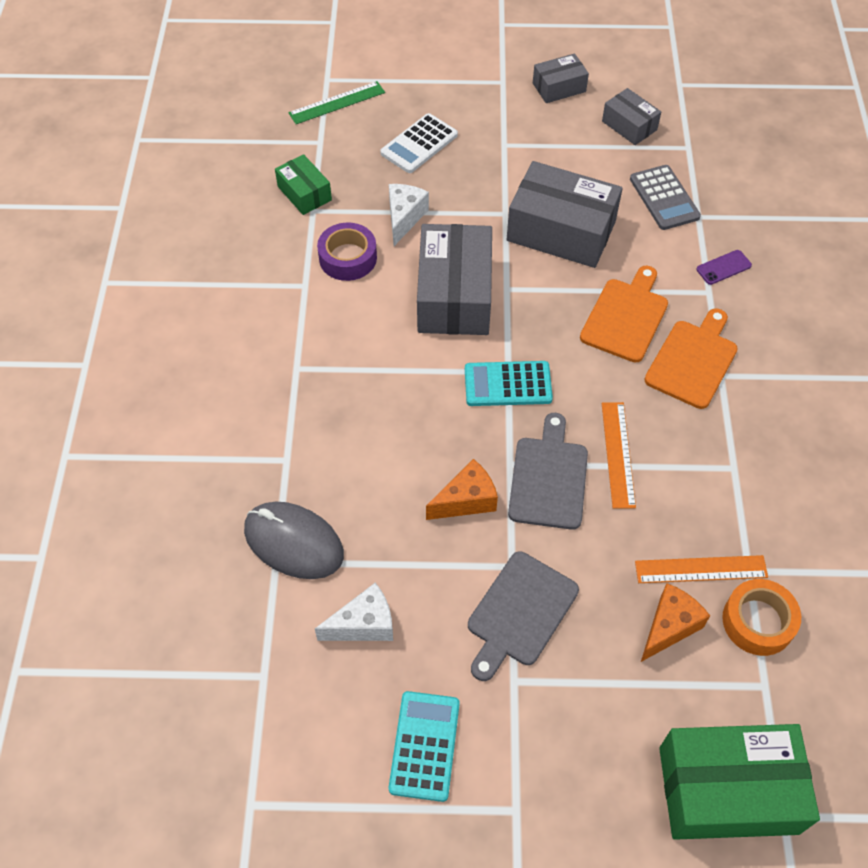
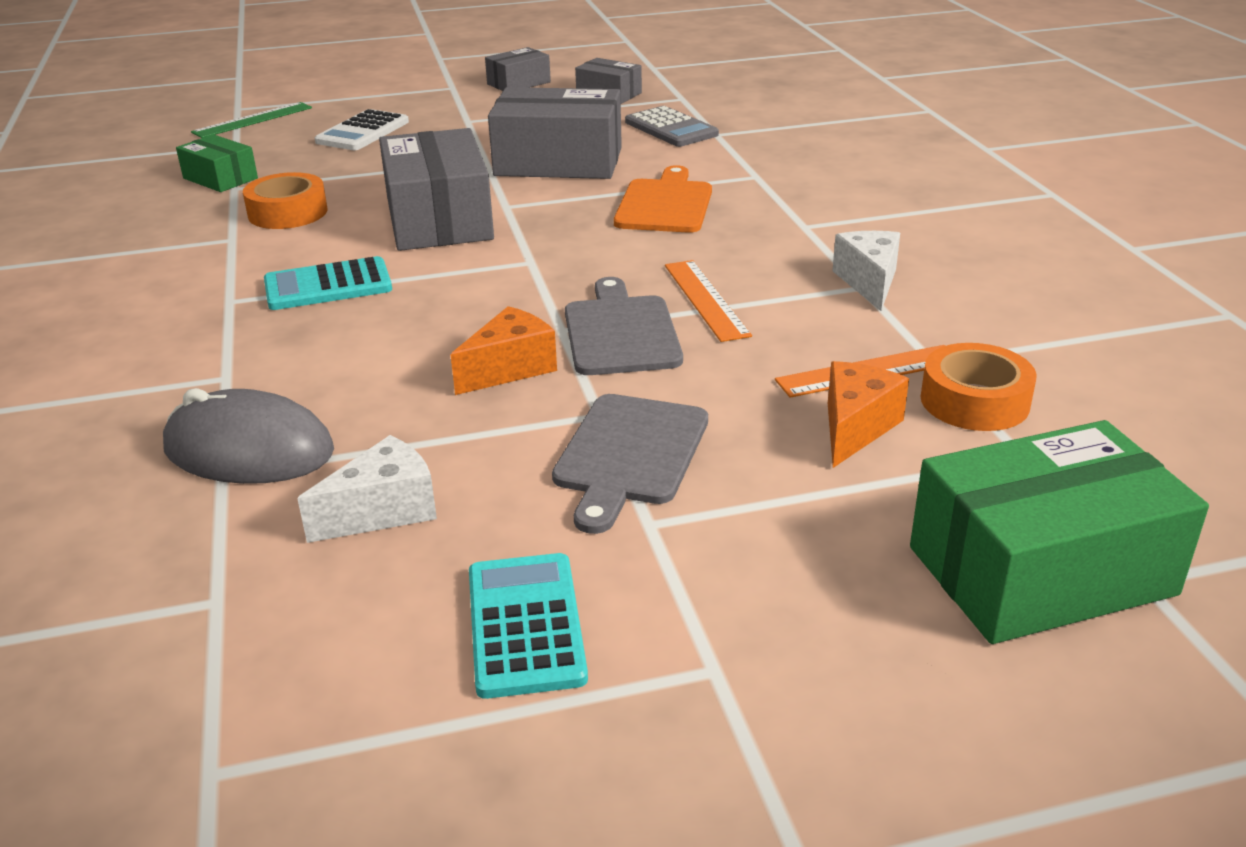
camera: 15 degrees left, 25 degrees down
(348, 258) = (288, 213): purple tape -> orange tape
(404, 218) = (357, 178): white cheese -> white cheese (869, 282)
(508, 384) = (534, 270): turquoise calculator -> turquoise calculator (328, 286)
(693, 361) = (764, 221): orange cutting board -> none
(723, 267) = (764, 159): purple phone -> none

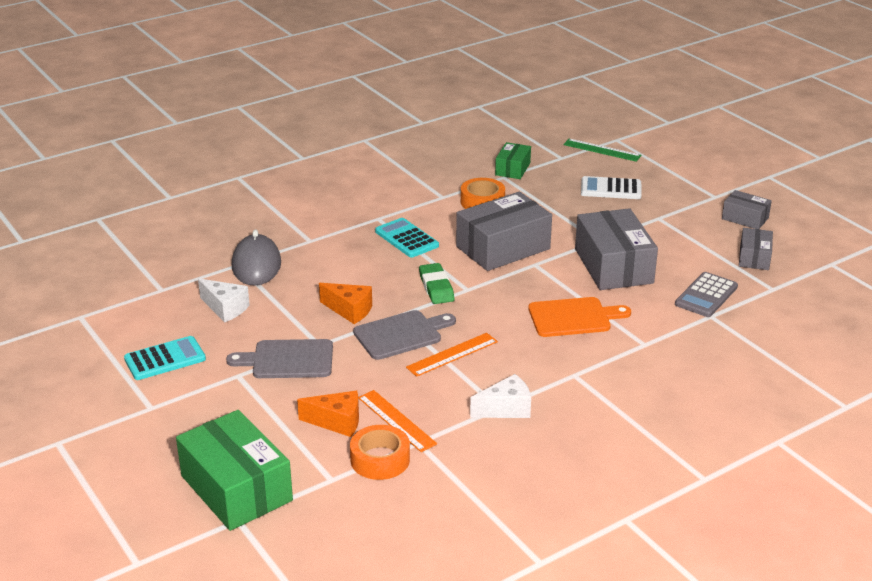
camera: 70 degrees right, 0 degrees up
(504, 284) = (436, 287): none -> green eraser

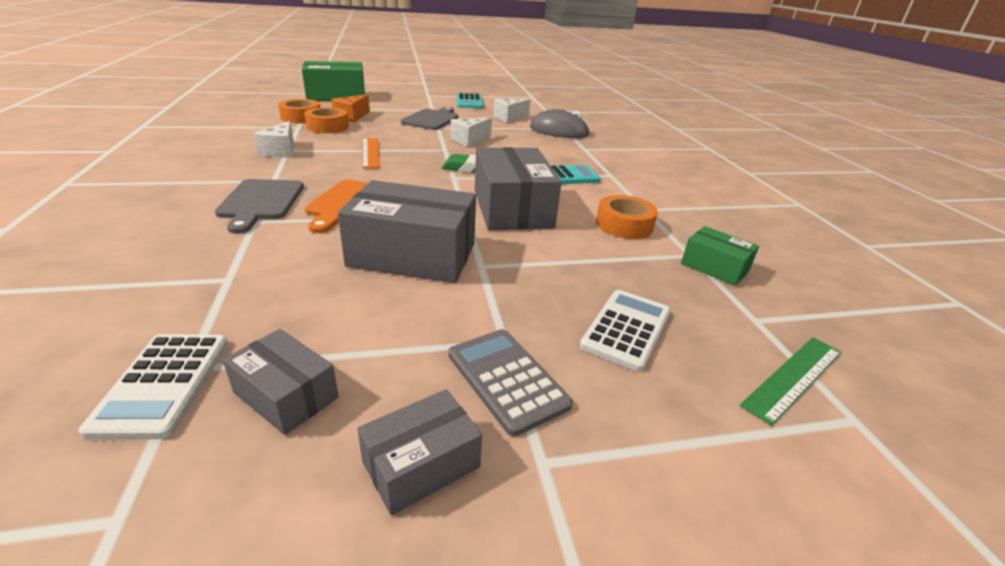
camera: 110 degrees right, 0 degrees up
(349, 310) = (469, 140): orange cheese -> white cheese
(396, 420) = (327, 127): orange ruler -> orange tape
(401, 334) = (419, 146): grey cutting board -> grey cutting board (261, 202)
(706, 295) = (267, 294): grey calculator -> grey calculator (506, 379)
(786, 289) = (163, 384): none -> white calculator

